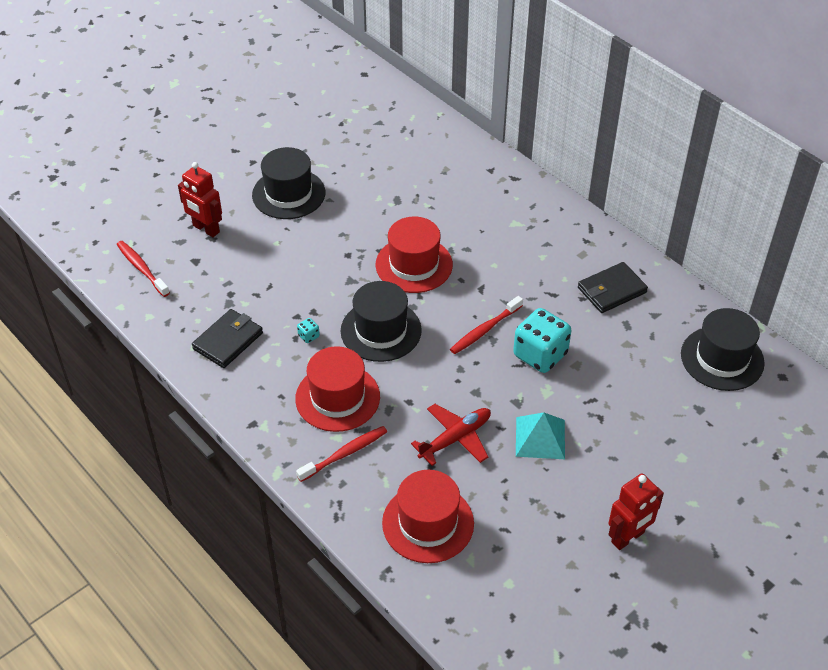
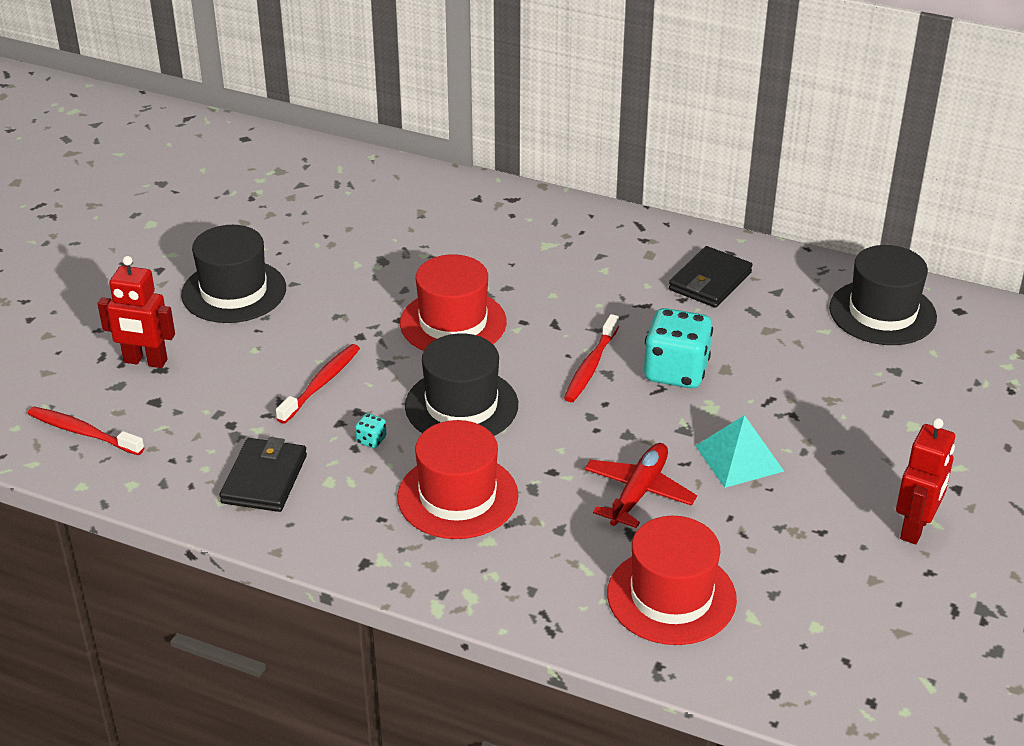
camera: 25 degrees left, 10 degrees down
(345, 454) = (511, 556): red toothbrush -> red toothbrush (321, 383)

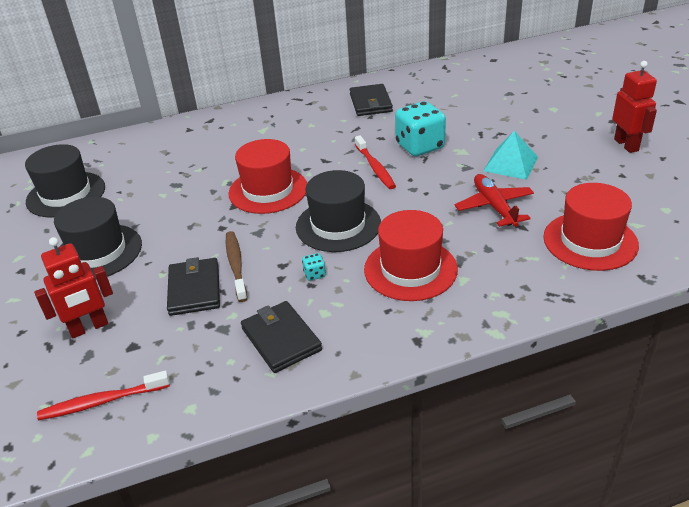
camera: 40 degrees left, 0 degrees up
(260, 383) = (194, 289): none -> black wallet
(321, 383) = (236, 265): red toothbrush -> brown toothbrush
(882, 313) = (465, 76): black hat -> black hat (66, 194)

